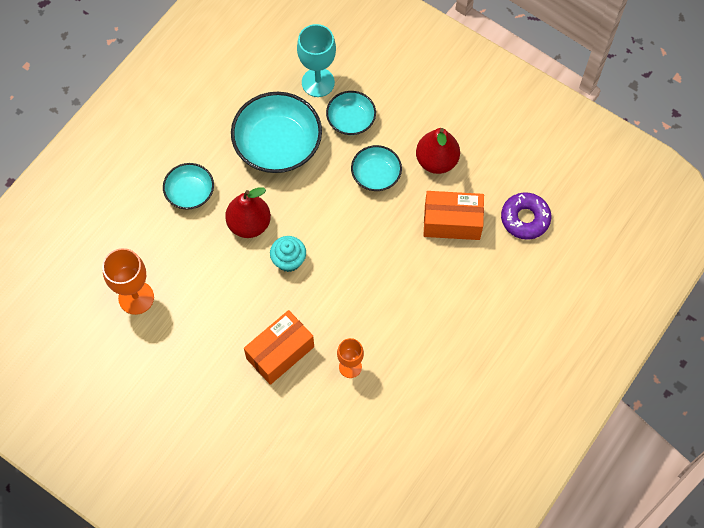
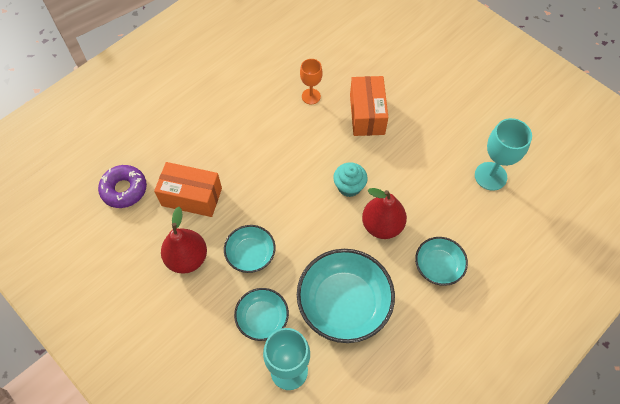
camera: 170 degrees left, 5 degrees down
(136, 297) = (490, 176): orange goblet -> turquoise goblet
(280, 353) = (367, 114): orange box -> orange box turned 60 degrees counterclockwise

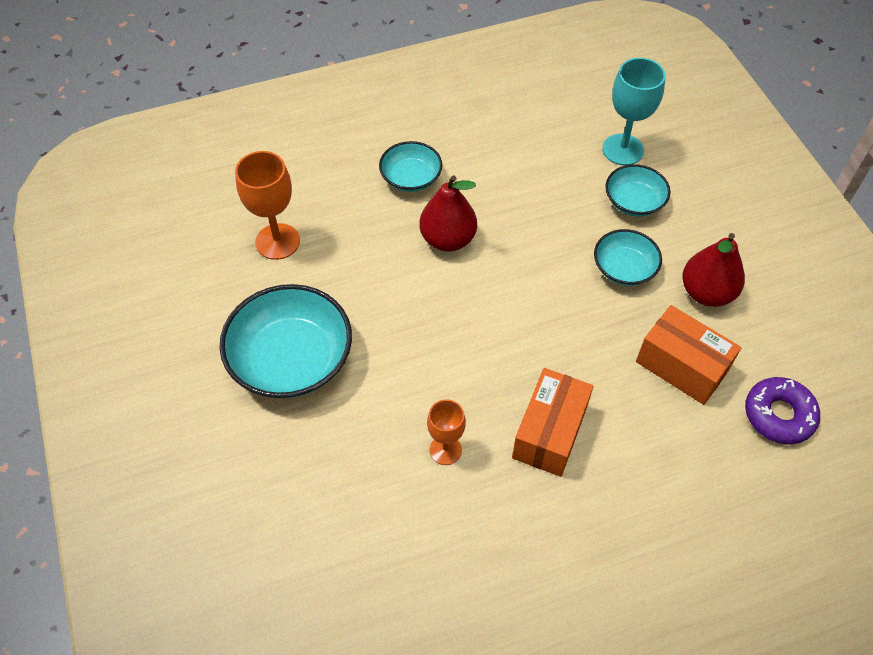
camera: 155 degrees left, 5 degrees down
(344, 303) = (536, 183): turquoise bowl -> turquoise bowl (291, 359)
(349, 186) = (462, 297): turquoise cupcake -> none
(367, 114) = (379, 385): orange box -> orange box (550, 432)
(490, 176) = (277, 241): turquoise goblet -> orange goblet

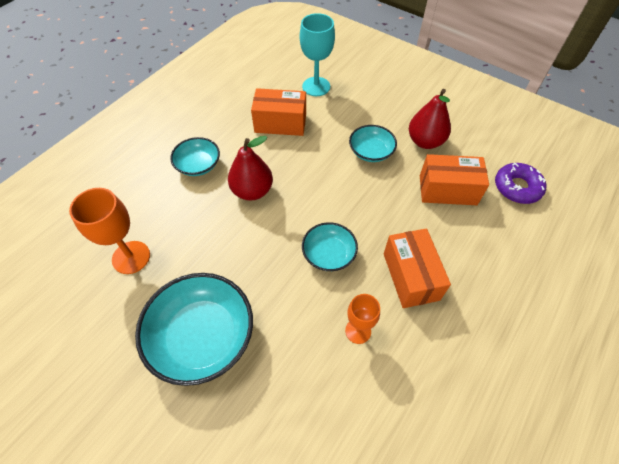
camera: 35 degrees left, 0 degrees up
(541, 175) = (280, 123): none -> orange box
(634, 201) = (345, 112): turquoise bowl -> turquoise bowl (329, 254)

